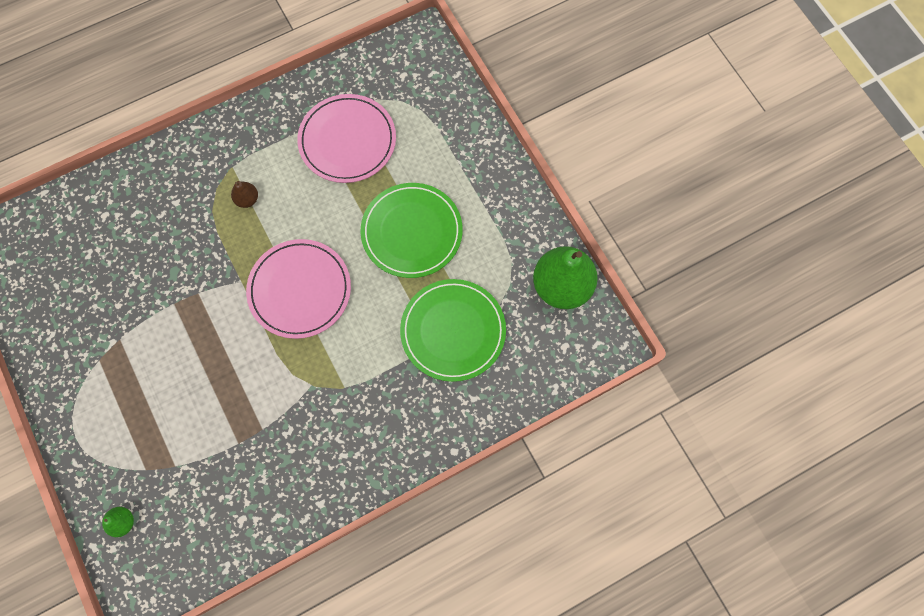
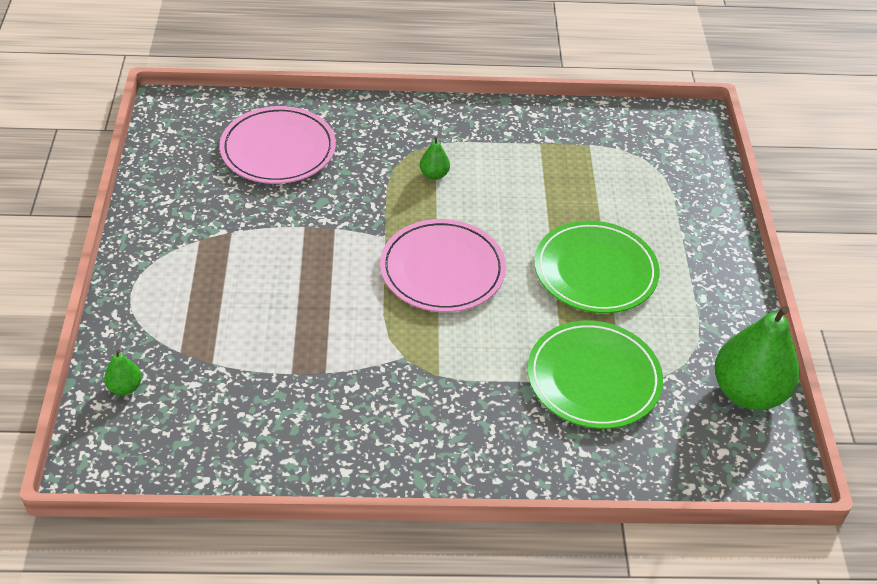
camera: 25 degrees right, 25 degrees down
(247, 199) = (434, 174): brown pear -> green pear
(347, 141) = (568, 169): pink plate -> pink plate (278, 149)

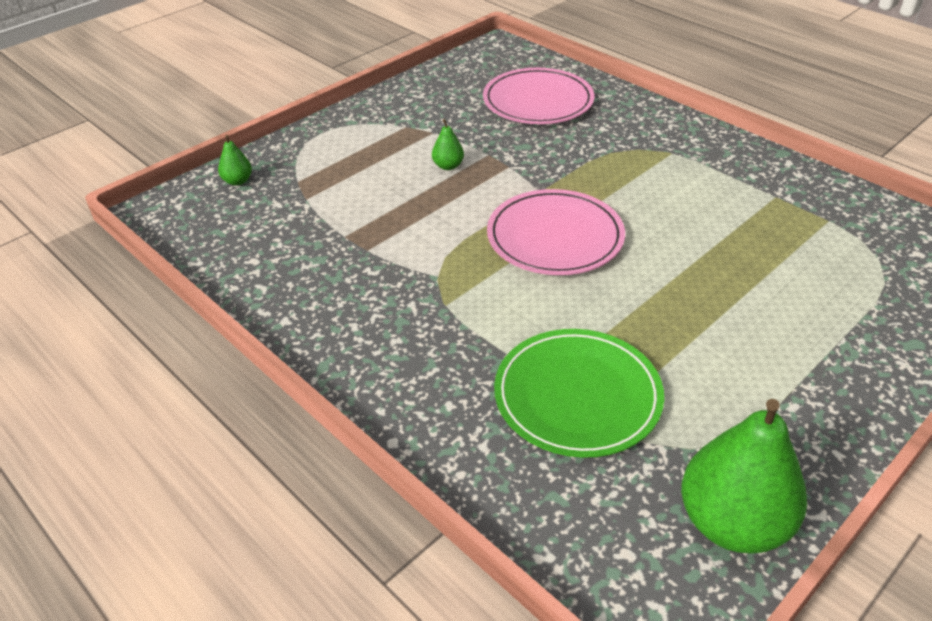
camera: 50 degrees right, 5 degrees down
(434, 174) = (641, 172): green pear -> green pear (448, 166)
(595, 271) = (699, 316): green plate -> none

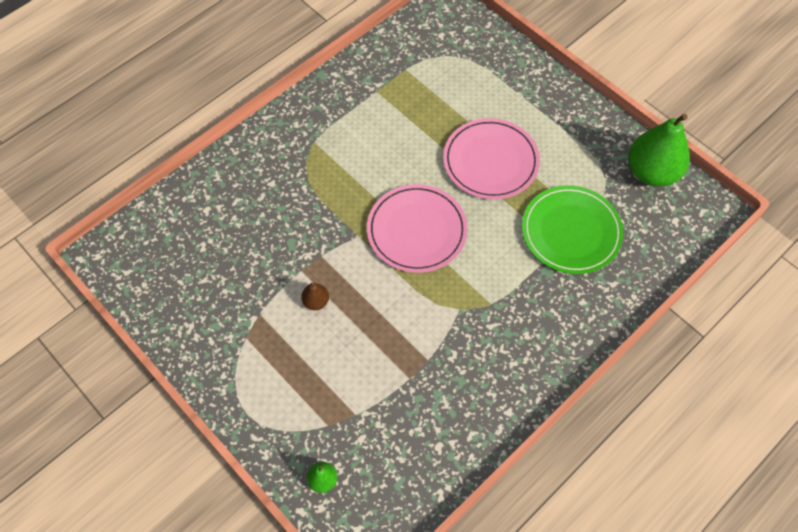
camera: 90 degrees left, 20 degrees up
(448, 166) = (316, 302): green pear -> brown pear
(538, 101) = (218, 227): pink plate -> pink plate (490, 161)

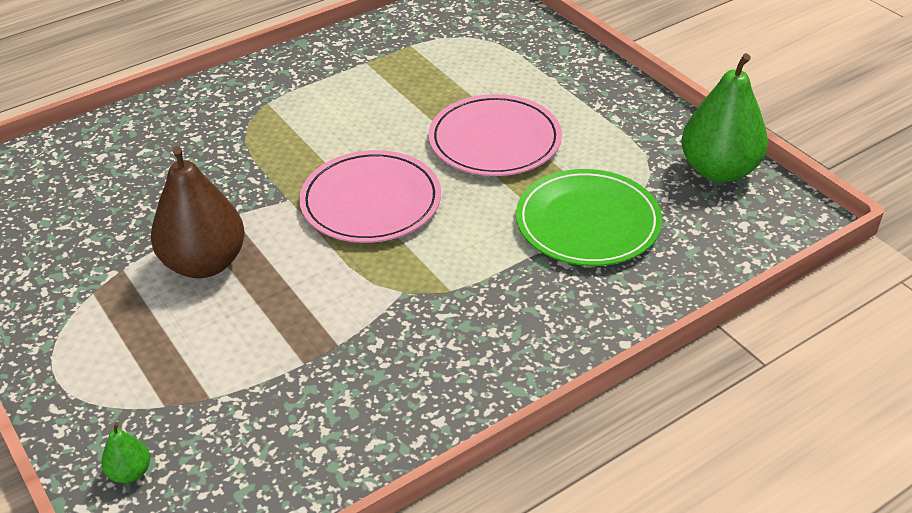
camera: 10 degrees right, 20 degrees down
(316, 302) = (204, 263): brown pear -> brown pear, size x2.30

